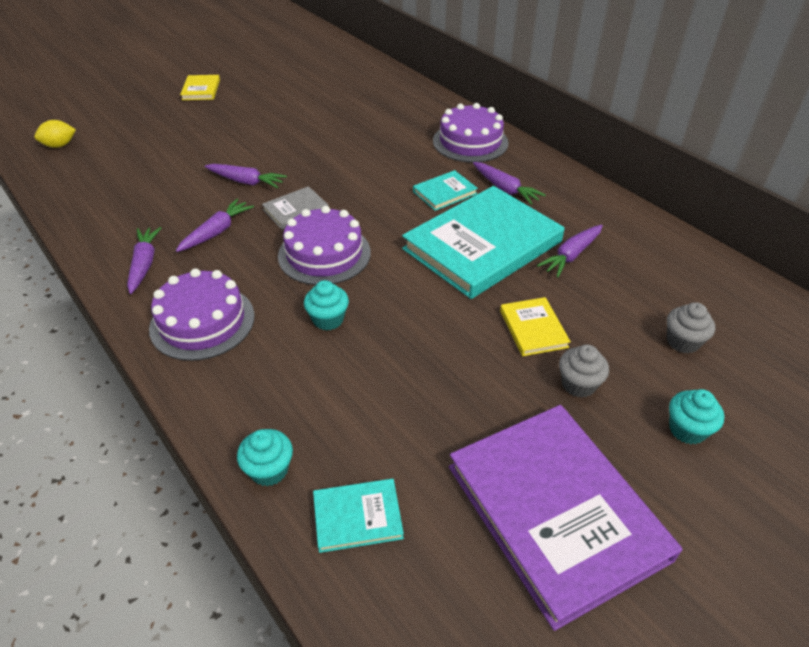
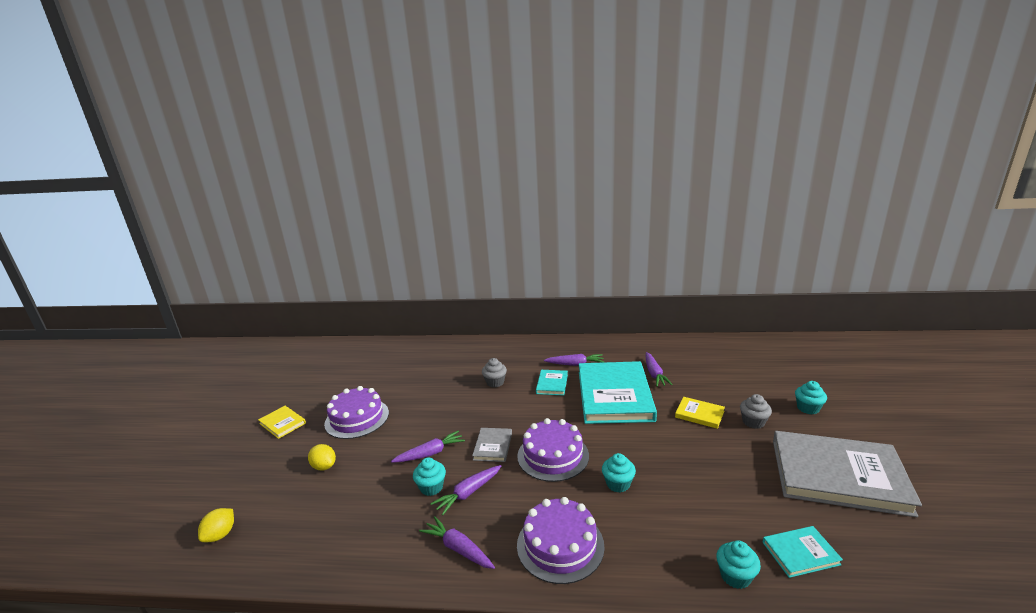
camera: 45 degrees left, 20 degrees down
(172, 141) = (324, 466): none -> yellow lemon
(203, 208) = (431, 487): none -> turquoise cupcake
(216, 232) = (468, 493): purple carrot -> purple carrot turned 120 degrees counterclockwise
(357, 517) = (800, 553): turquoise book -> turquoise book turned 45 degrees clockwise
(470, 142) = (517, 353): purple cake -> purple cake (357, 418)
(555, 512) = (838, 476): purple book -> grey book
(682, 342) = (748, 378): grey cupcake -> grey cupcake (495, 382)

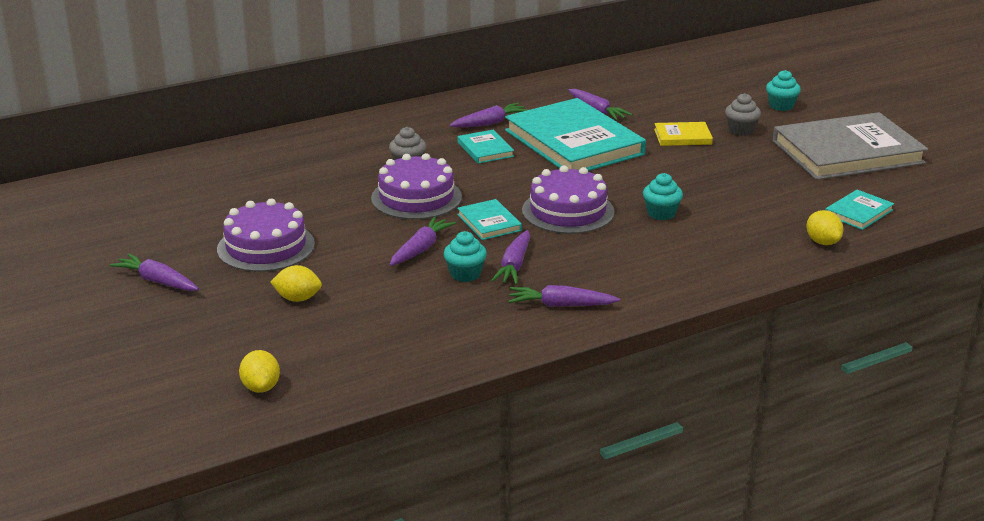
camera: 35 degrees left, 5 degrees up
(282, 423) = (157, 281): yellow book -> purple carrot
(493, 446) = (489, 222): grey book -> turquoise book
(560, 545) = (656, 271): purple cake -> purple cake (416, 197)
(735, 576) = (822, 242): turquoise cupcake -> yellow lemon

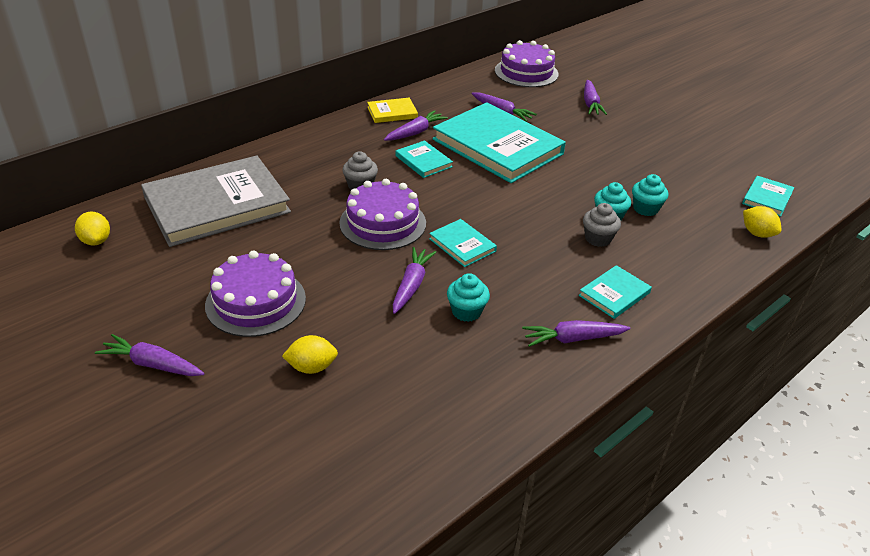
camera: 15 degrees left, 10 degrees up
(261, 387) = (314, 504): yellow lemon -> yellow lemon (96, 241)
(514, 266) = (508, 295): purple carrot -> purple carrot (590, 103)
(568, 211) = (527, 223): purple cake -> purple cake (526, 72)
(626, 276) = (614, 294): none -> turquoise book
(682, 137) = (585, 132): yellow book -> yellow book (392, 112)
(741, 130) = (628, 122): grey cupcake -> grey cupcake (598, 238)
(781, 106) = (646, 95): turquoise cupcake -> turquoise cupcake (645, 209)
(847, 152) = (723, 136): grey book -> grey book (217, 205)

